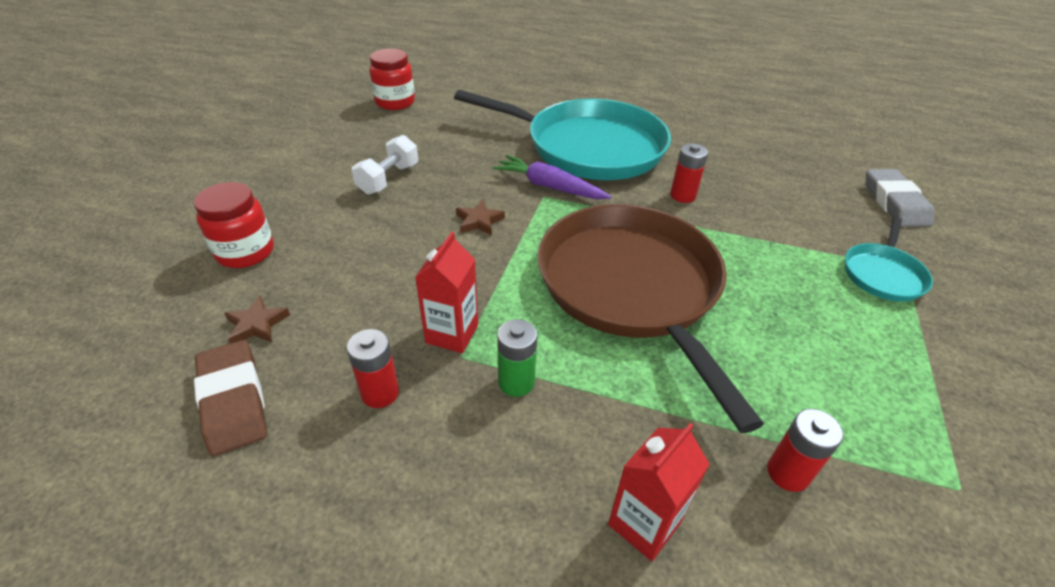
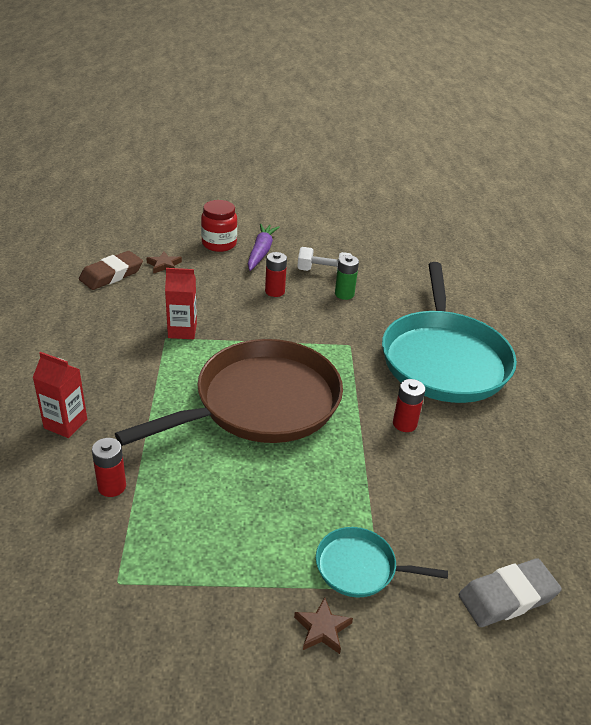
camera: 70 degrees right, 5 degrees down
(380, 393) = (129, 316): red battery -> red battery (275, 291)
(395, 102) = (430, 250): red jar -> none
(479, 221) = (299, 320): brown star -> brown star (322, 629)
(516, 382) = (152, 362): green battery -> green battery (344, 294)
(549, 187) = (365, 346): purple carrot -> purple carrot (261, 252)

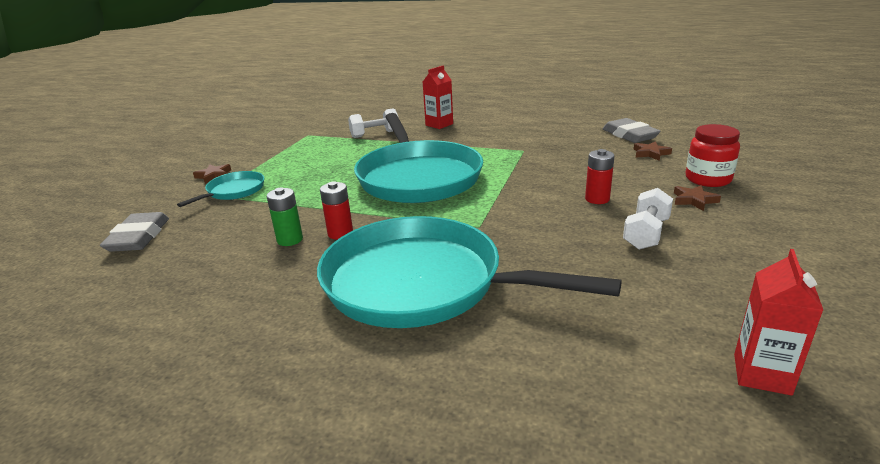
camera: 115 degrees right, 10 degrees down
(111, 275) = (629, 135): brown eraser -> grey eraser
(112, 486) = (375, 134): red battery -> white dumbbell
(182, 331) = (532, 156): red carton -> red carton (762, 374)
(261, 252) = (694, 200): purple carrot -> brown star
(261, 403) = (417, 177): brown pan -> turquoise pan
(344, 294) = (588, 240): green battery -> green battery (290, 240)

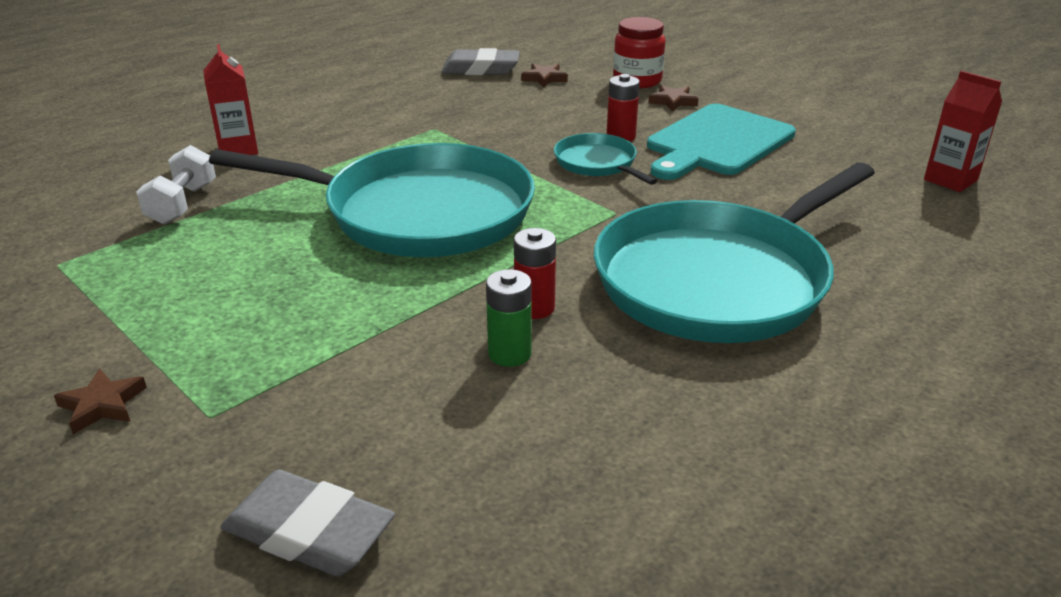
camera: 65 degrees left, 5 degrees up
(233, 191) = (230, 387): turquoise pan -> turquoise pan (598, 163)
(646, 234) = (717, 142): white dumbbell -> turquoise cutting board

